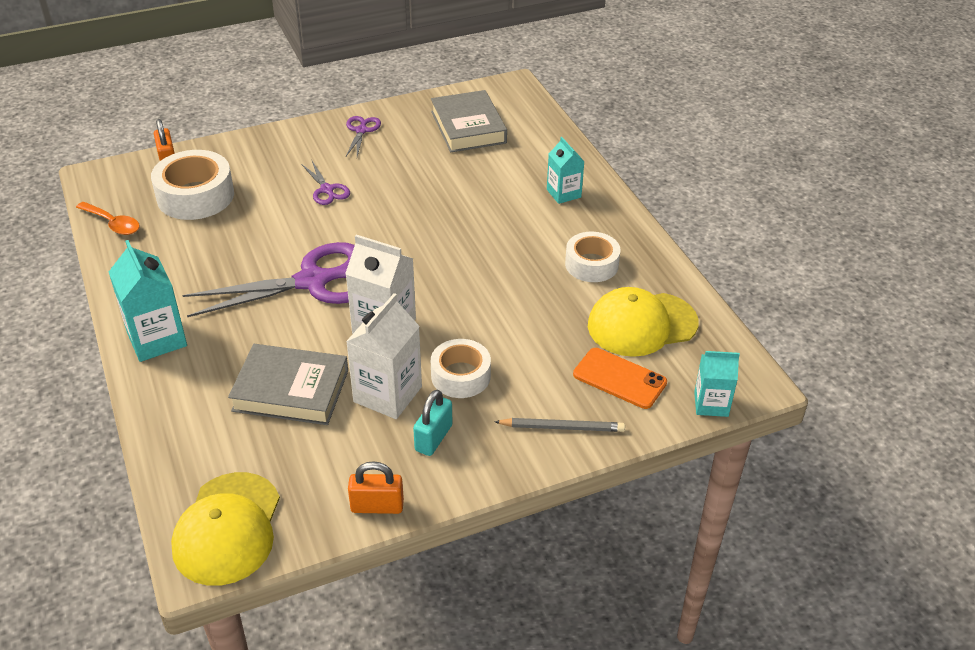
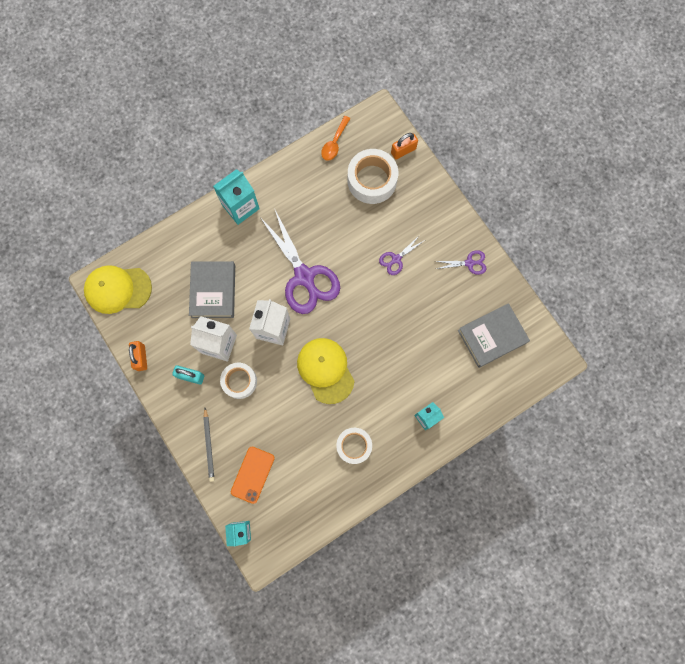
camera: 80 degrees right, 35 degrees up
(641, 324) = (302, 484): yellow cap -> yellow cap (325, 370)

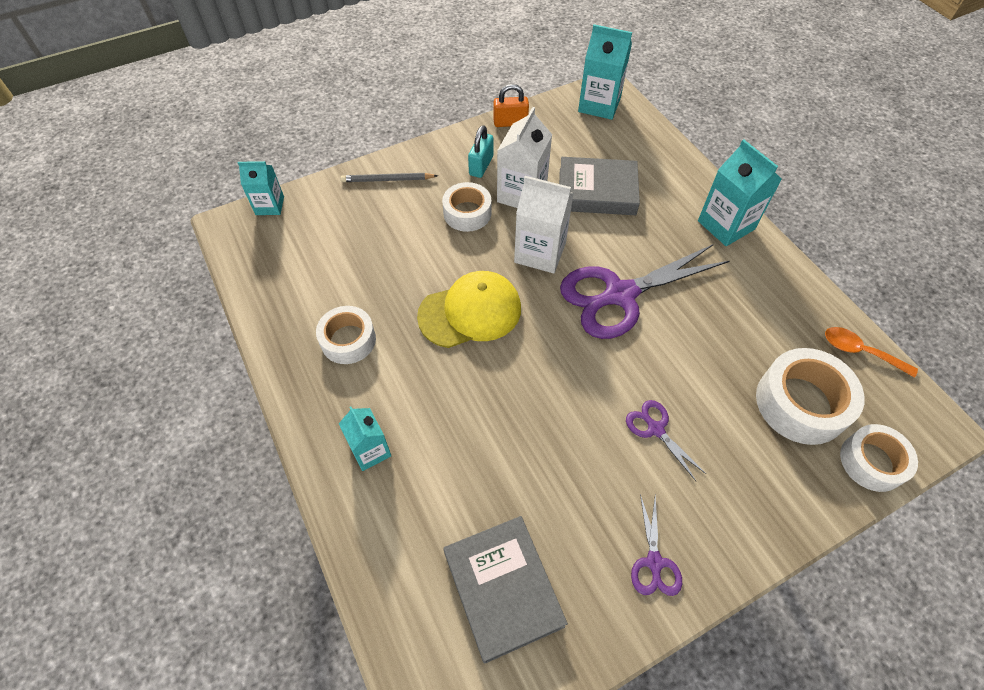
camera: 95 degrees right, 20 degrees down
(118, 289) = (599, 105): yellow cap -> turquoise carton
(252, 474) = (338, 221): orange phone -> none
(403, 151) = (871, 462): orange padlock -> white tape

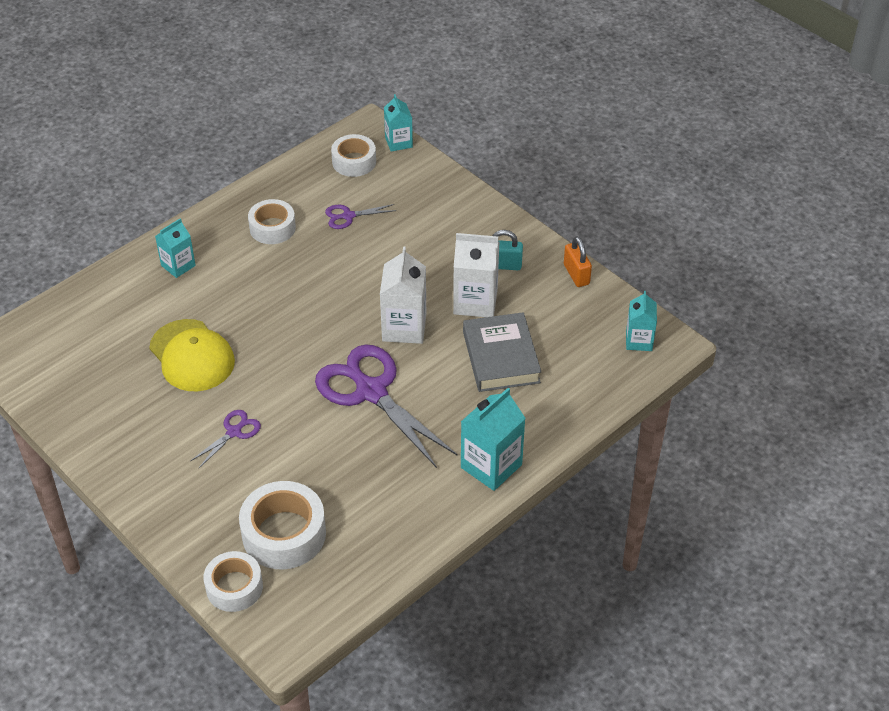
camera: 75 degrees right, 10 degrees down
(387, 180) = (458, 206): grey pencil -> none
(467, 213) = (436, 268): white tape -> white tape (354, 162)
(470, 312) = (321, 294): yellow cap -> yellow cap (192, 356)
(502, 589) = (86, 360): grey book -> none
(599, 105) = (639, 341): turquoise carton -> turquoise carton, size x0.63
(654, 562) = (119, 442): purple scissors -> purple scissors (348, 216)
(860, 351) = (356, 582): orange spoon -> none

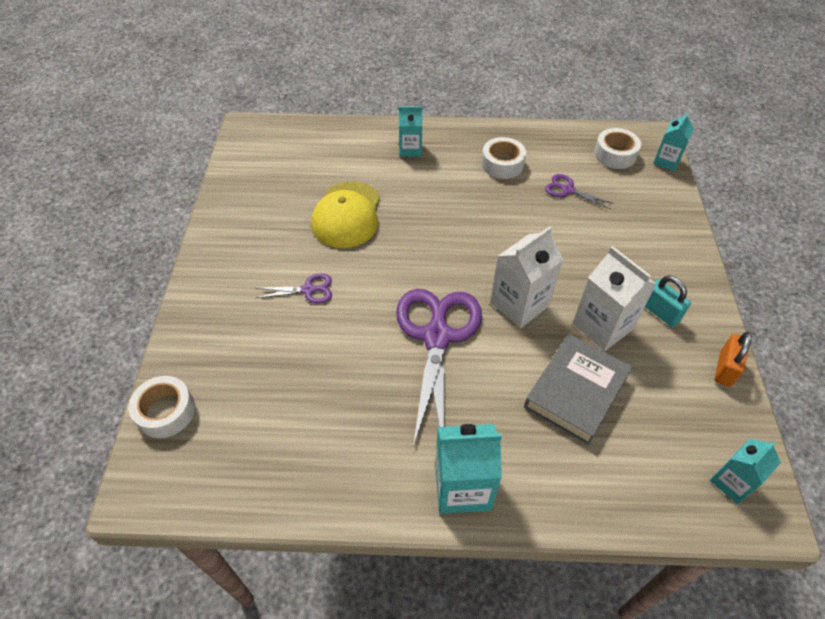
camera: 45 degrees right, 5 degrees up
(284, 534) = (245, 399): white tape -> none

